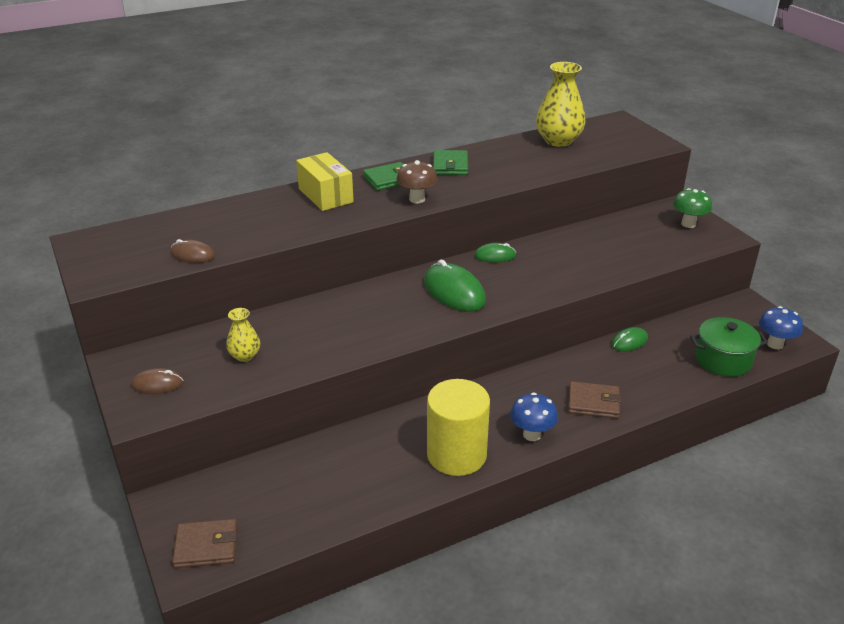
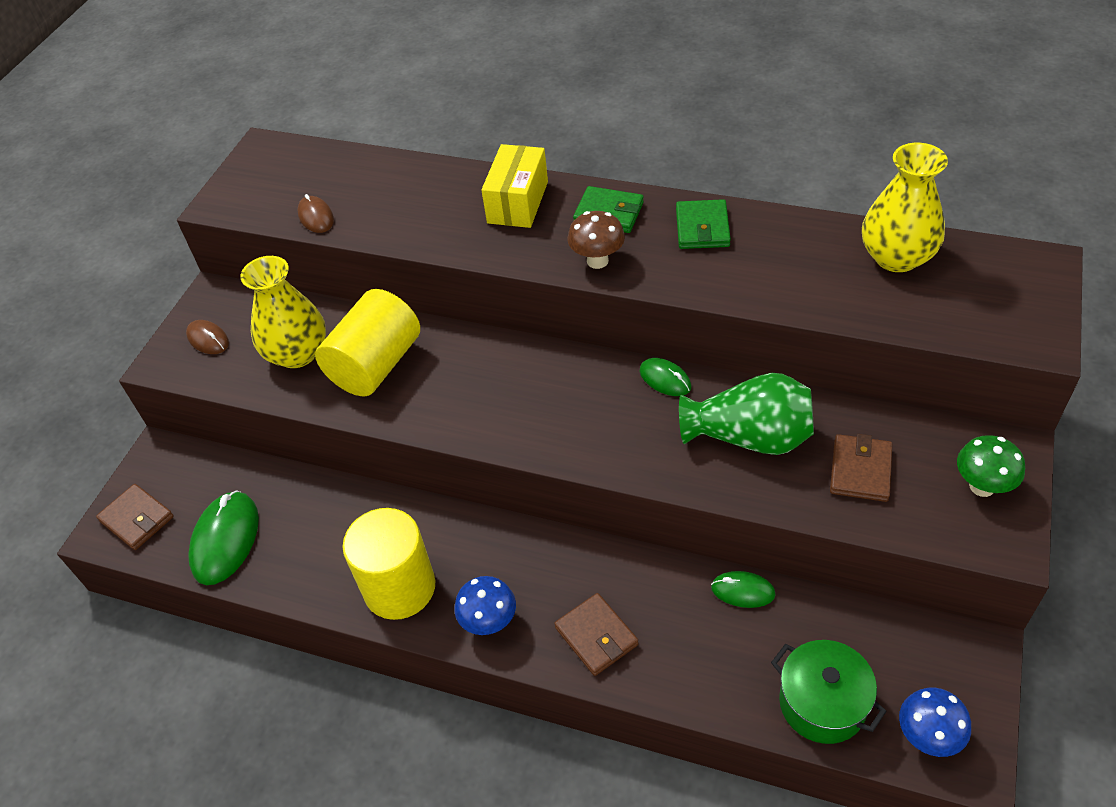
camera: 50 degrees right, 15 degrees up
(245, 355) = (297, 353): yellow vase -> yellow vase, size x1.90
(313, 333) = (375, 365): none -> yellow cylinder
(450, 166) = (702, 228): green wallet -> green wallet turned 45 degrees counterclockwise
(454, 292) = (559, 401): green mouse -> green mouse (225, 540)
(571, 256) = (749, 437): none -> green vase
(636, 243) = (860, 470): none -> brown wallet

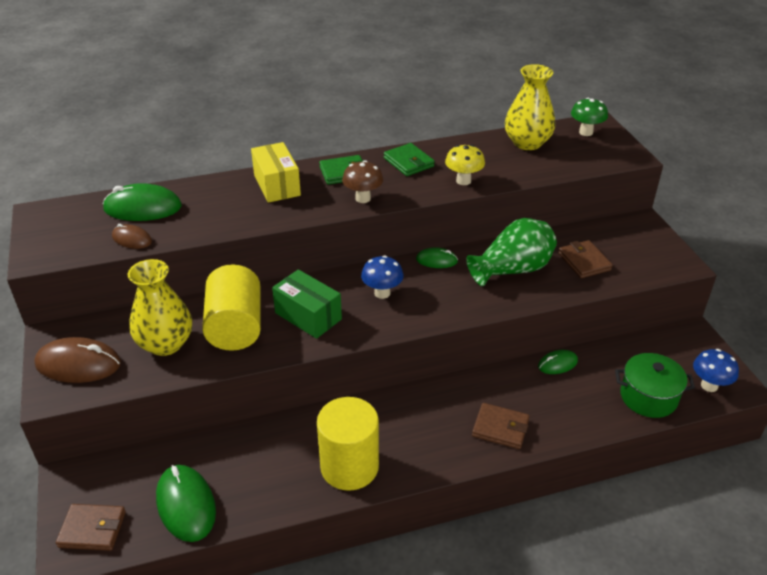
camera: 40 degrees left, 10 degrees down
(208, 339) = (78, 364): brown mouse -> brown mouse, size x1.79
(358, 179) = (143, 208): none -> green mouse
(457, 387) = (308, 316): none -> green box
(489, 622) = (429, 455): blue mushroom -> blue mushroom (382, 293)
(747, 285) = (463, 181): none -> yellow mushroom
(982, 486) = (646, 244): green mushroom -> green mushroom (586, 132)

